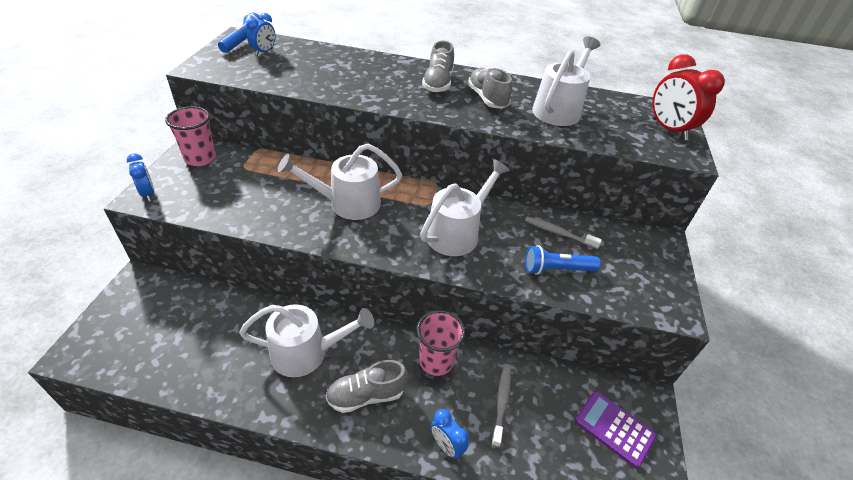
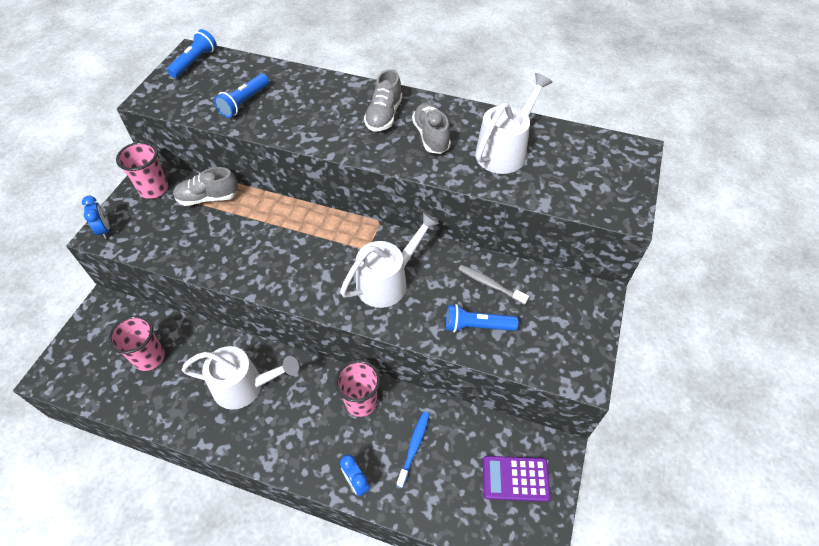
camera: 10 degrees right, 10 degrees up
(195, 329) = (149, 357): none -> pink cup
(264, 52) = (213, 75): blue clock -> none
(299, 72) = (244, 102): none -> blue flashlight
(348, 203) = (287, 244): white watering can -> none
(366, 395) = (292, 431): grey shoe -> grey shoe (208, 198)
(501, 403) = (414, 447): grey toothbrush -> blue toothbrush
(614, 428) = (515, 478): purple calculator -> purple calculator turned 45 degrees counterclockwise
(668, 129) = (618, 178): red clock -> none

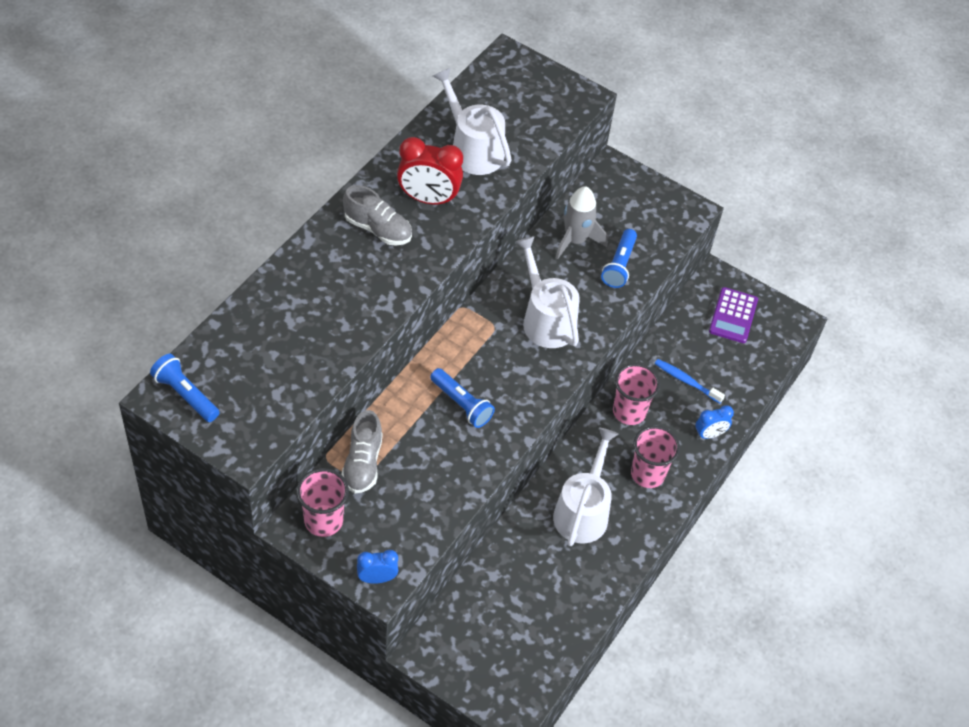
camera: 80 degrees left, 0 degrees up
(149, 357) = (519, 602): pink cup -> pink cup (647, 474)
(244, 102) = (297, 353): blue flashlight -> blue flashlight (461, 404)
(431, 136) = (428, 199): grey shoe -> red clock
(490, 284) = (575, 240): grey toothbrush -> grey rocket

